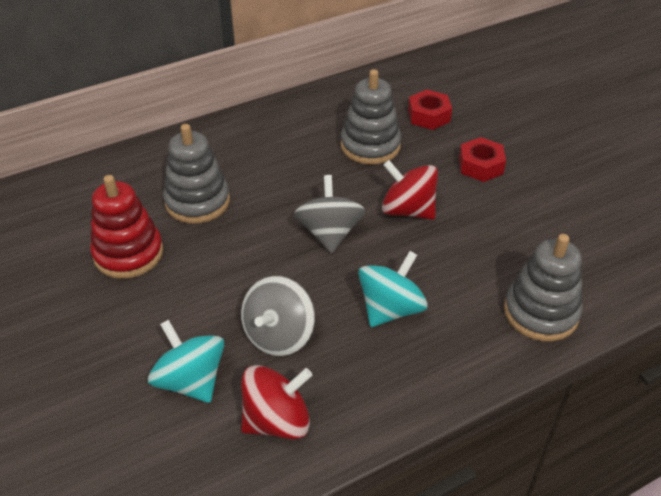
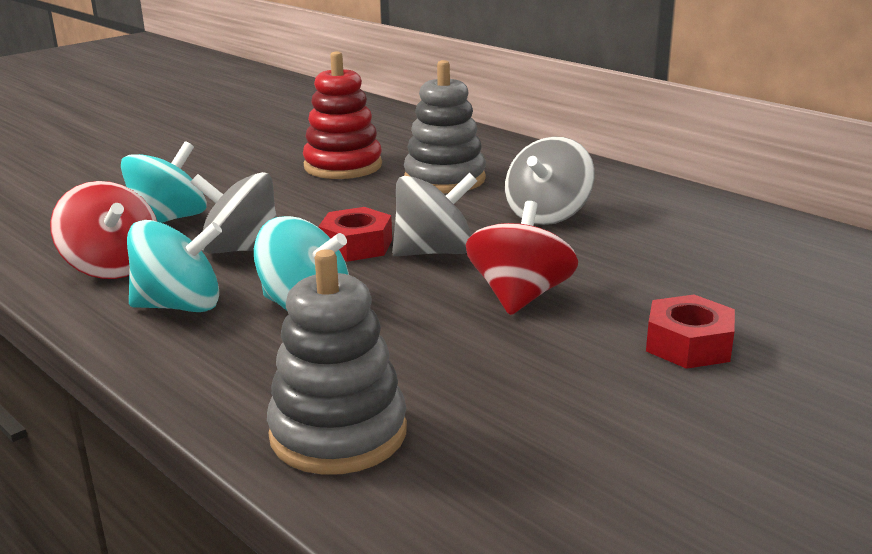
camera: 75 degrees right, 20 degrees down
(293, 169) = (547, 215): none -> grey spinning top
(365, 377) = (179, 306): none -> turquoise spinning top
(370, 146) = (648, 253): grey stacking toy -> none
(429, 116) = (779, 287): red nut -> red nut (356, 245)

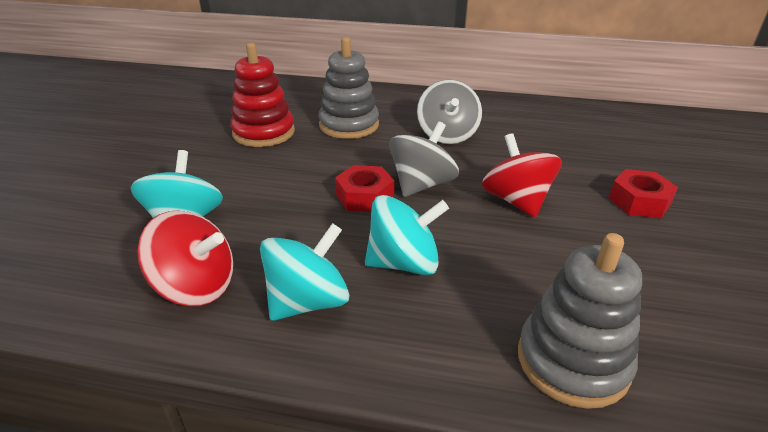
camera: 35 degrees left, 10 degrees up
(241, 250) = (286, 229): grey spinning top -> none

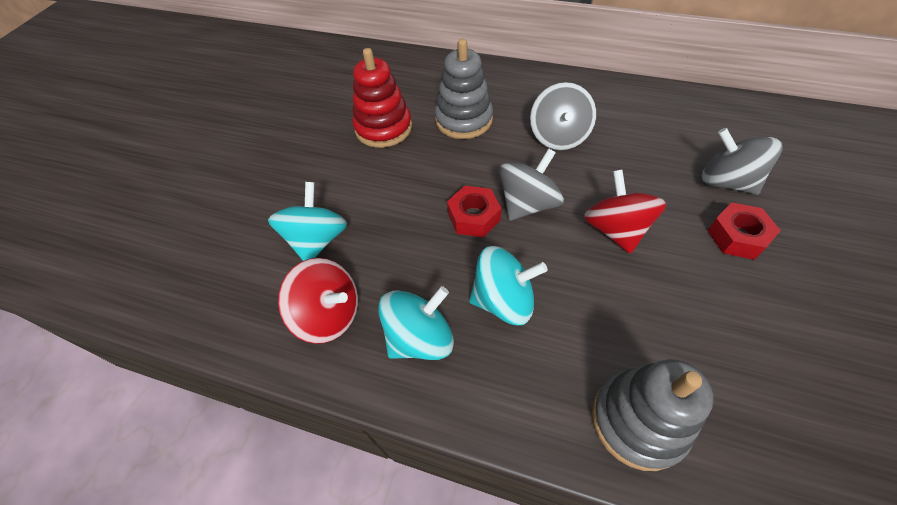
camera: 10 degrees right, 20 degrees up
(618, 162) = (726, 182): none -> grey spinning top

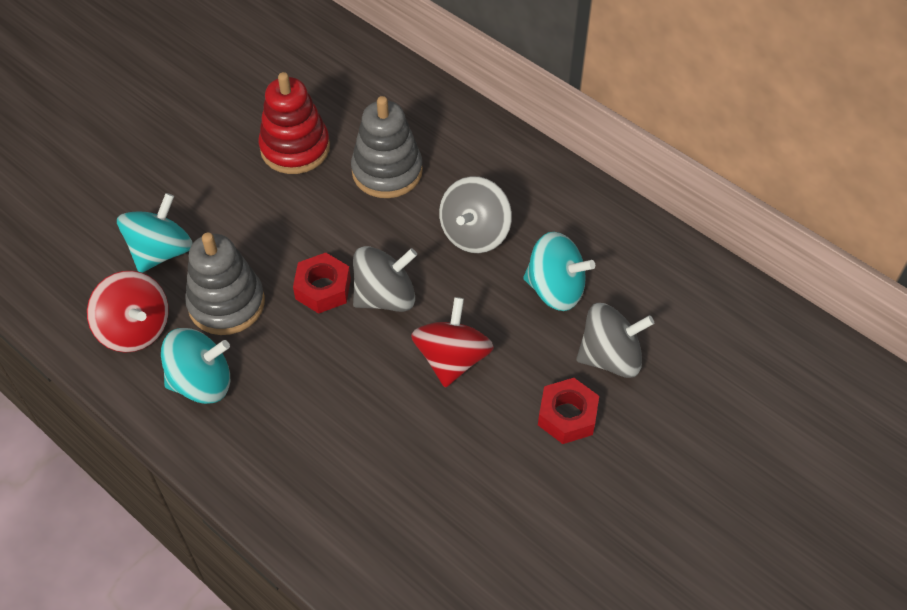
camera: 20 degrees right, 0 degrees up
(503, 300) = (296, 381): turquoise spinning top -> turquoise spinning top (555, 289)
(638, 420) = (338, 525): grey stacking toy -> grey stacking toy (226, 303)
(726, 182) = (610, 357): grey spinning top -> grey spinning top turned 105 degrees clockwise

